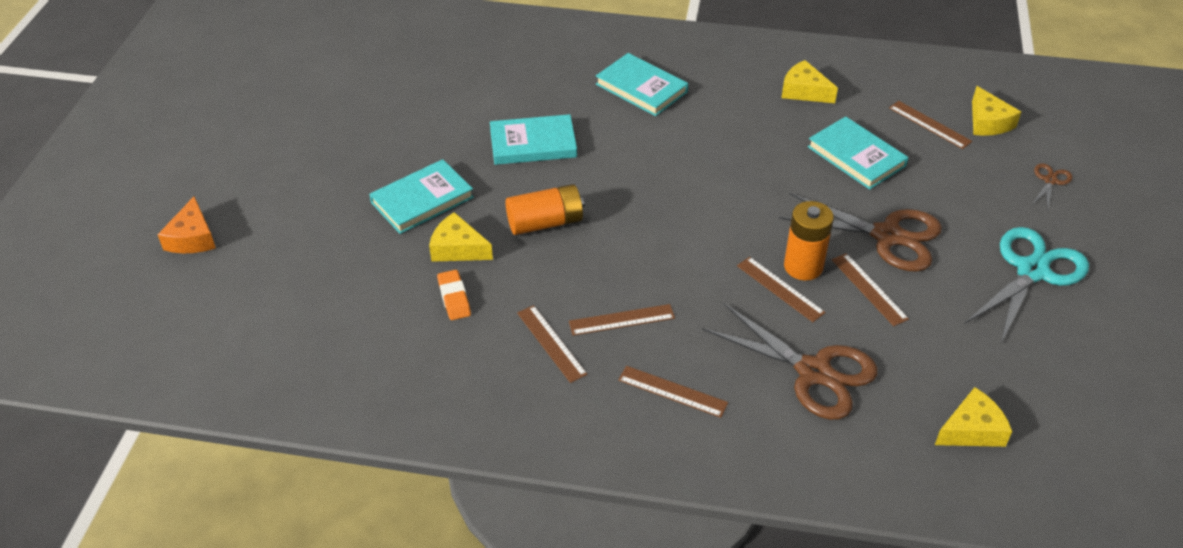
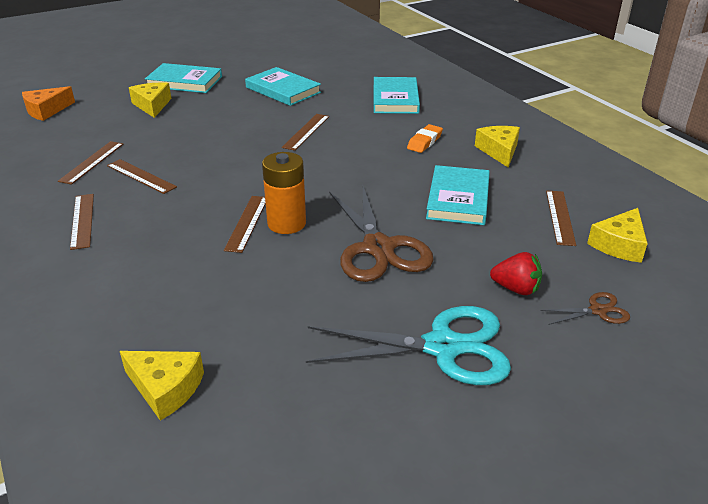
camera: 50 degrees right, 10 degrees down
(192, 238) = (82, 47): orange cheese -> orange cheese (46, 110)
(454, 298) = (104, 120): orange eraser -> orange eraser (424, 142)
(545, 223) = (210, 119): orange battery -> none
(813, 372) = (162, 272): brown scissors -> none
(869, 289) = (298, 263): brown ruler -> brown ruler (306, 131)
(997, 200) = (516, 288): none -> red strawberry

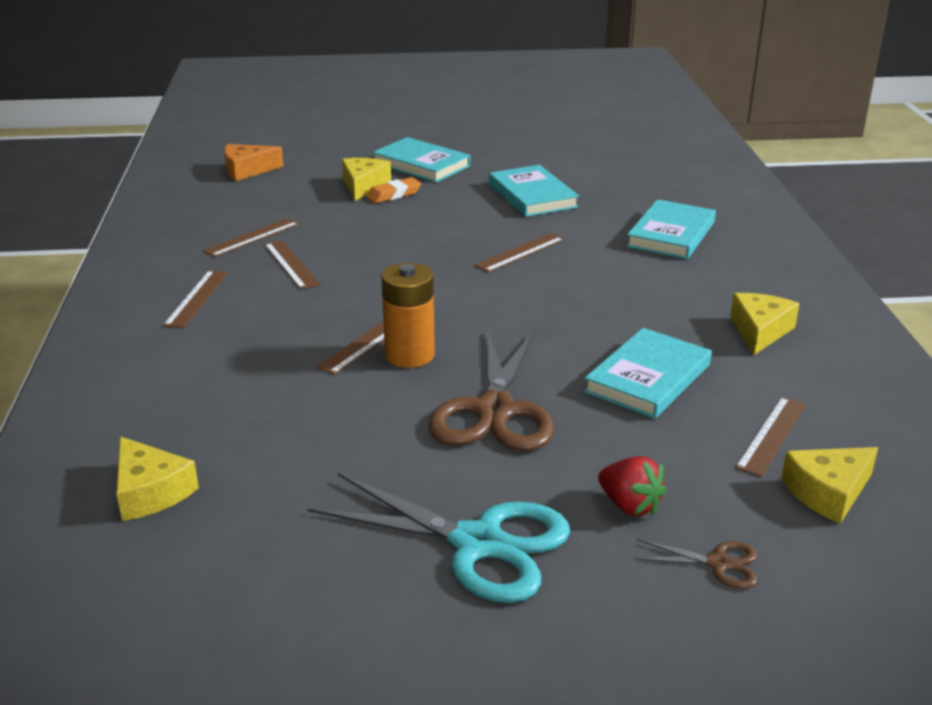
camera: 25 degrees right, 5 degrees down
(424, 142) = (664, 297): orange eraser -> orange eraser (394, 194)

